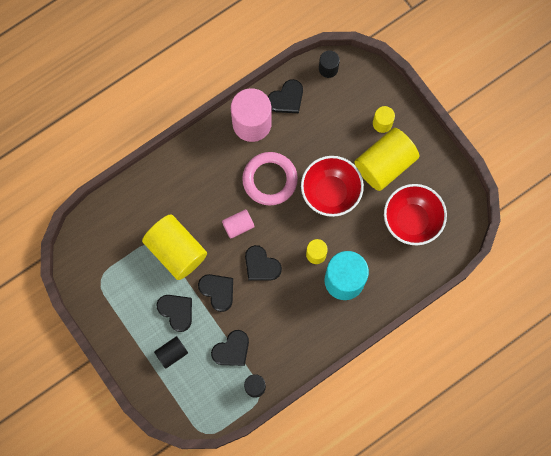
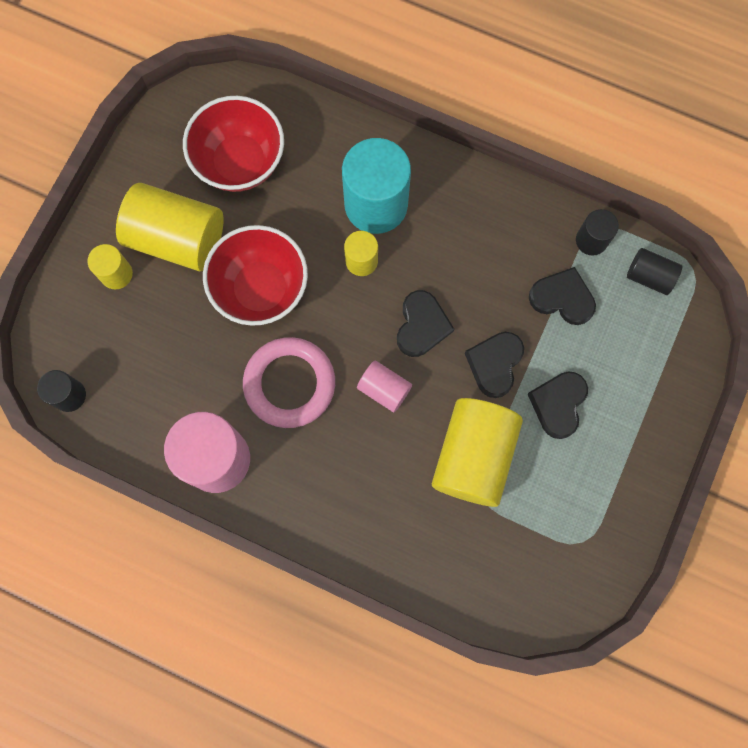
camera: 120 degrees left, 0 degrees up
(172, 353) = (619, 376): black cylinder -> black cylinder (649, 276)
(286, 99) = (150, 430): black heart -> none

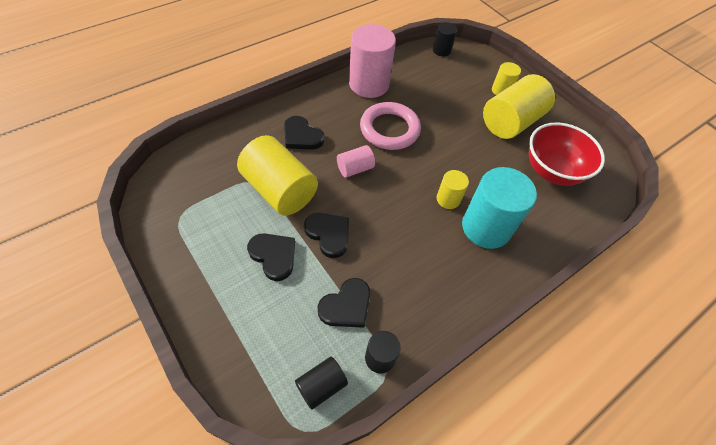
camera: 115 degrees right, 20 degrees down
(261, 289) = (457, 143): red bowl -> none
(422, 325) = (383, 208): black heart -> black heart (302, 136)

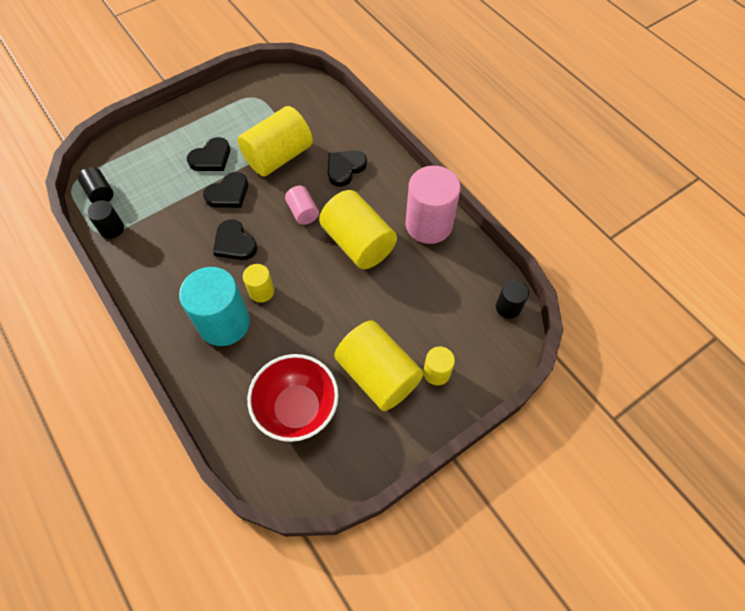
camera: 95 degrees right, 5 degrees up
(346, 306) = (159, 207): black heart -> black heart (234, 243)
(389, 129) = (358, 243): pink ring -> yellow cylinder

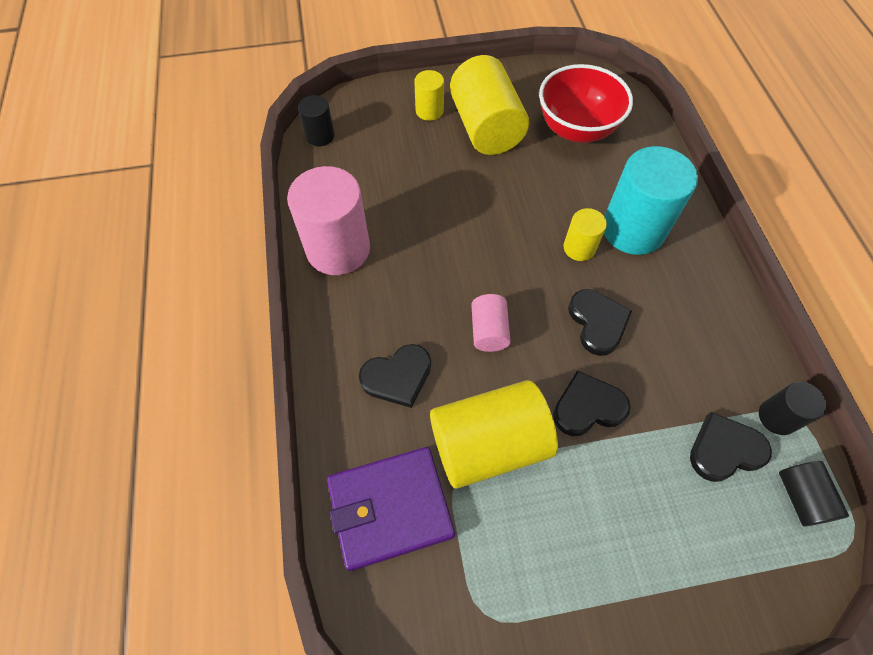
camera: 155 degrees left, 0 degrees up
(211, 158) = (601, 491): black heart -> black heart (725, 450)
(316, 115) = (390, 508): none -> purple wallet
(358, 243) = (437, 260): yellow cylinder -> none

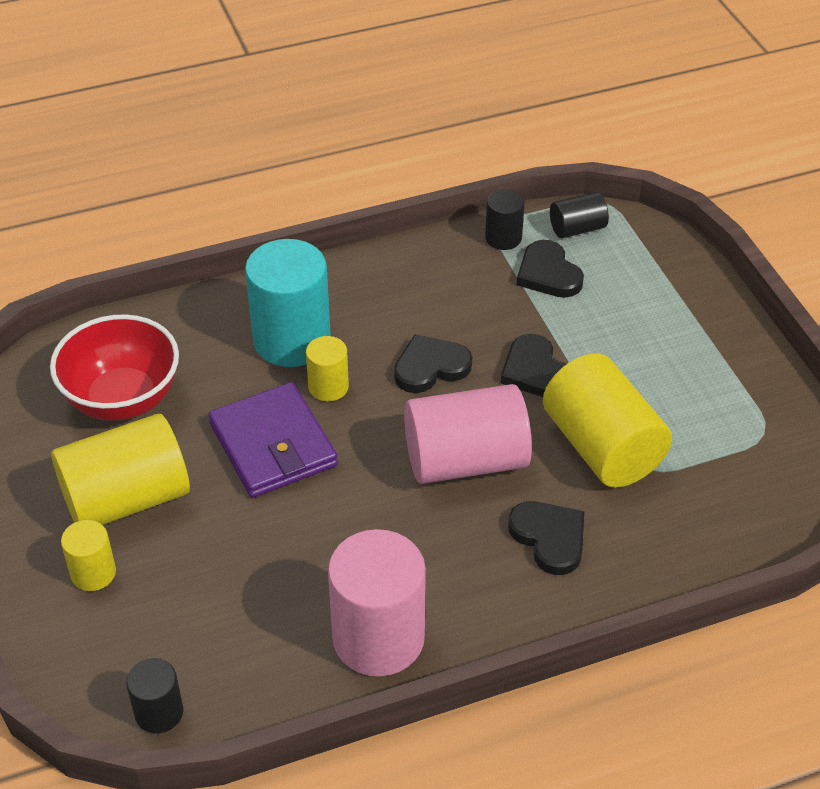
camera: 100 degrees left, 15 degrees down
(390, 508) = (698, 519): purple wallet -> purple wallet (273, 445)
(489, 331) = (465, 460): pink cylinder -> pink cylinder, size x1.97

